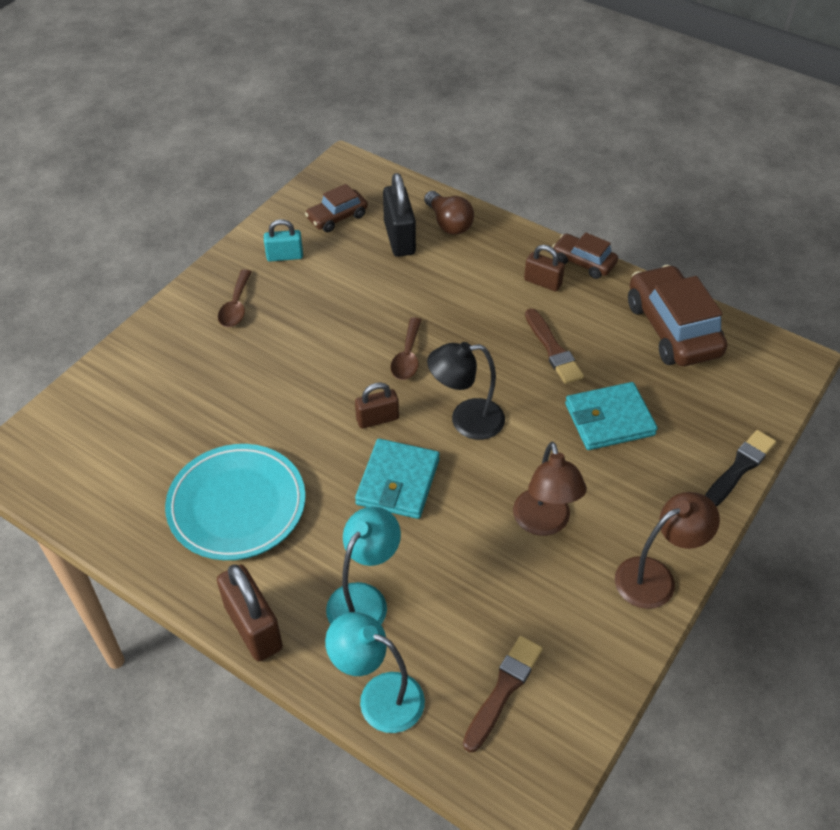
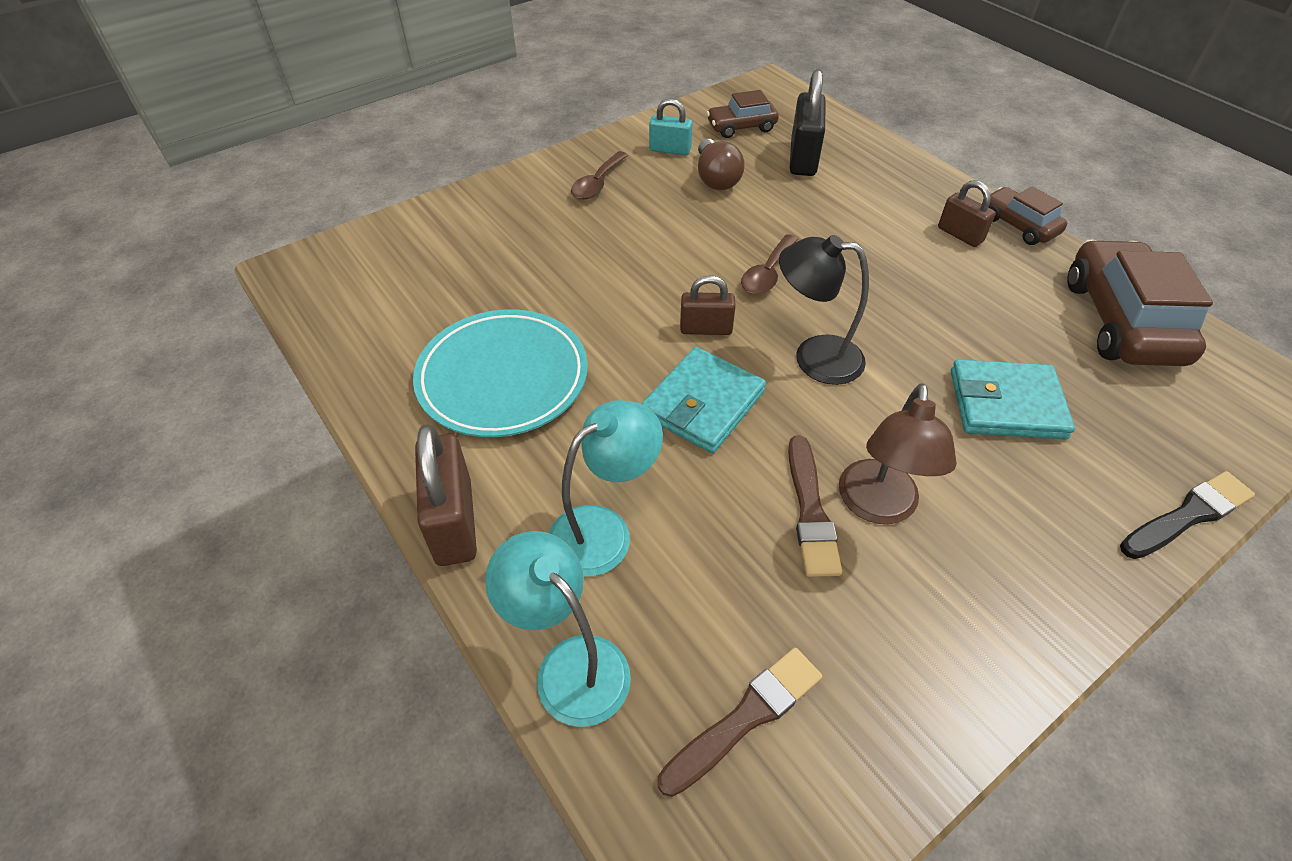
camera: 20 degrees right, 0 degrees up
(448, 223) = (864, 156): brown light bulb -> brown light bulb (716, 178)
(553, 349) = (952, 307): brown brush -> brown brush (810, 511)
(655, 577) = (1023, 628): brown lamp -> none

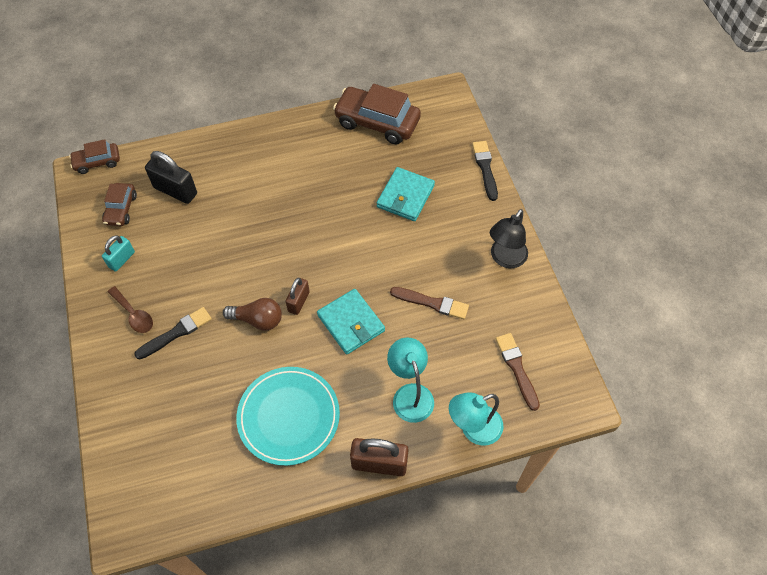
camera: 70 degrees left, 10 degrees up
(589, 225) = (176, 333): none -> black brush
(716, 178) = (168, 245): brown light bulb -> brown light bulb (258, 320)
(767, 273) = (270, 254): brown spoon -> none
(814, 357) = (342, 260): black lamp -> black lamp (505, 259)
(877, 506) = (440, 276): brown lamp -> none
(960, 235) = (285, 151): brown padlock -> none
(1018, 225) = (292, 121): brown car -> brown car (97, 162)

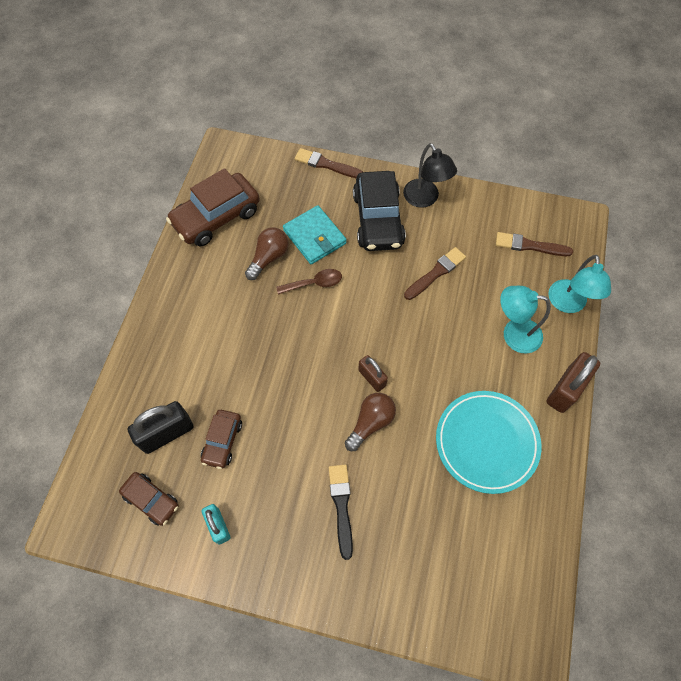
camera: 60 degrees left, 5 degrees up
(97, 162) = (67, 500): brown car -> brown car (222, 441)
(134, 314) = (295, 540): brown spoon -> brown spoon (314, 283)
(351, 323) = (419, 345): turquoise wallet -> none
(363, 175) = (269, 258): none -> brown light bulb
(456, 233) = (377, 219): none -> black car
(485, 168) = (326, 164): black brush -> brown brush

